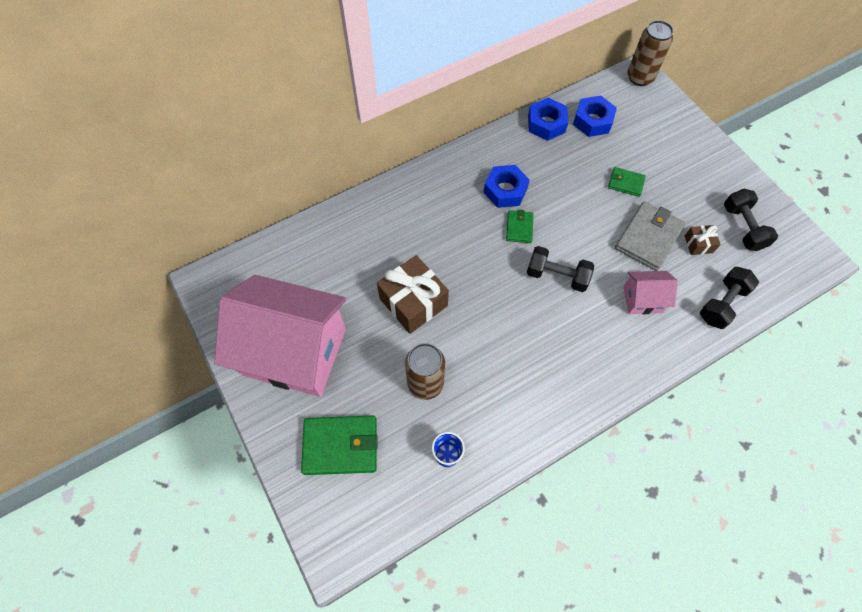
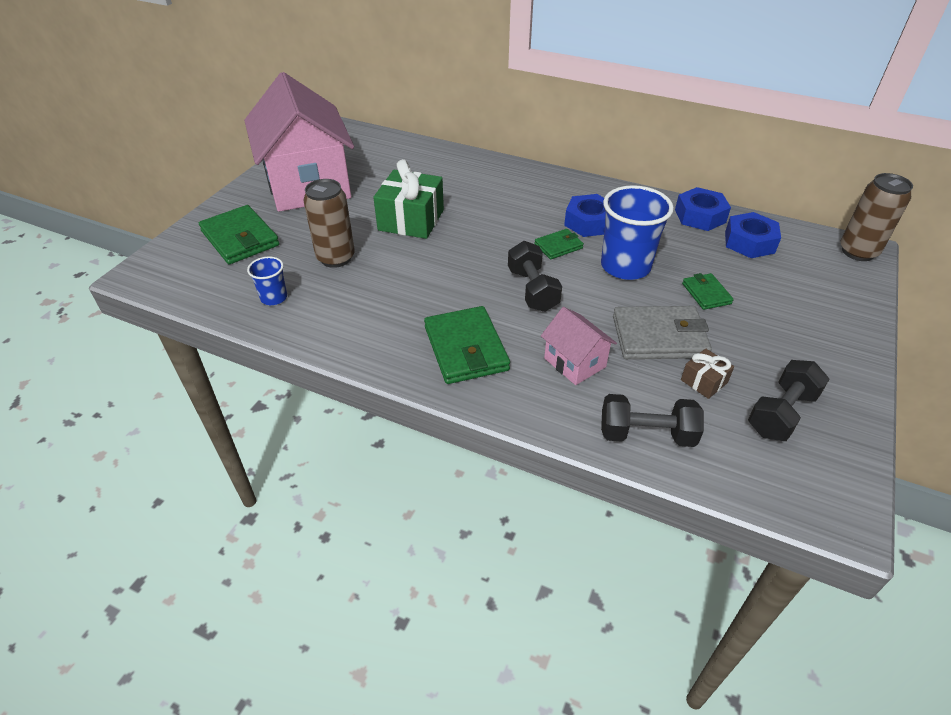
camera: 55 degrees right, 20 degrees down
(413, 302) = (411, 220): brown gift -> green gift
(569, 205) = (625, 266): none -> blue cup
(590, 354) = (466, 348): none -> green wallet

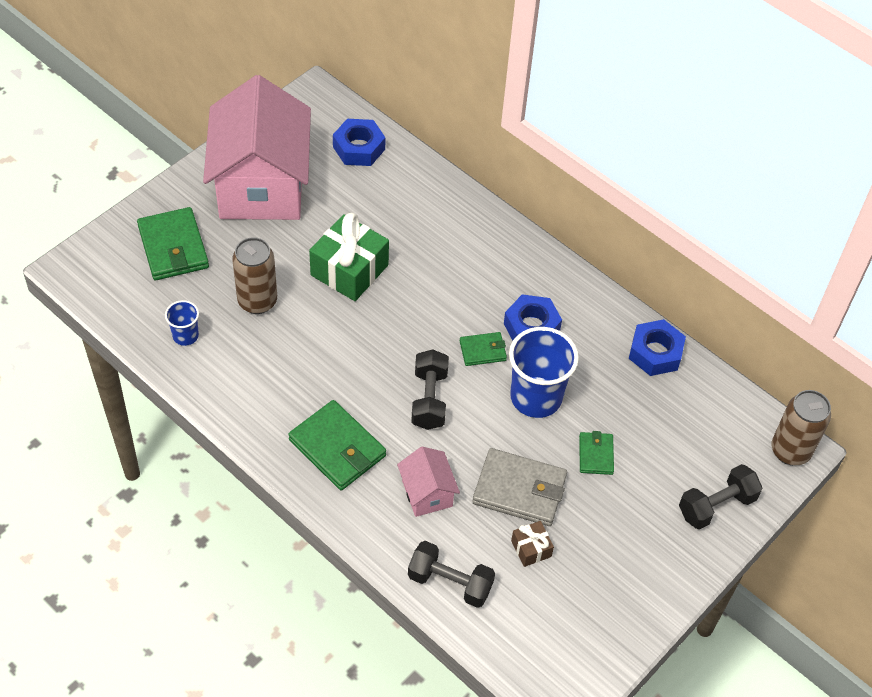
camera: 15 degrees right, 10 degrees up
(466, 348) = (337, 448): green wallet -> green wallet turned 45 degrees counterclockwise
(749, 242) = (684, 404): blue nut -> blue nut (359, 148)
(781, 413) = (578, 601): black dumbbell -> black dumbbell (716, 505)

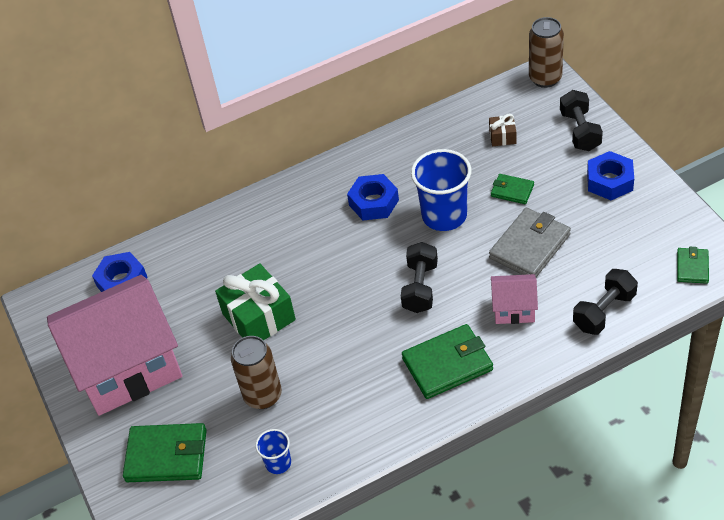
camera: 60 degrees left, 5 degrees down
(261, 186) = (127, 367): pink house -> pink house turned 45 degrees counterclockwise
(429, 399) = (420, 287): black dumbbell -> black dumbbell turned 75 degrees clockwise
(482, 351) = (384, 240): green wallet -> green wallet (692, 267)
(531, 548) = (586, 251): brown gift -> brown gift (502, 136)
(655, 353) = (429, 132): blue nut -> blue nut (610, 181)

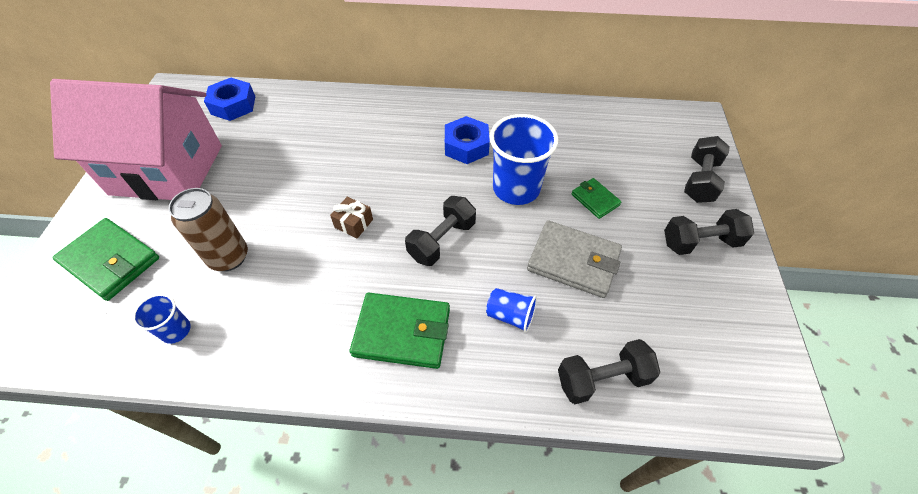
camera: 25 degrees right, 5 degrees up
(259, 317) = (293, 187): green gift -> none
(502, 136) = (621, 149): brown gift -> brown gift (354, 223)
(514, 309) = (510, 315): pink house -> blue cup
(530, 246) = (573, 261): grey wallet -> grey wallet turned 45 degrees clockwise
(545, 78) = (696, 121): brown can -> none
(610, 181) = (700, 242): blue nut -> black dumbbell
(692, 267) = (739, 390): green wallet -> none

